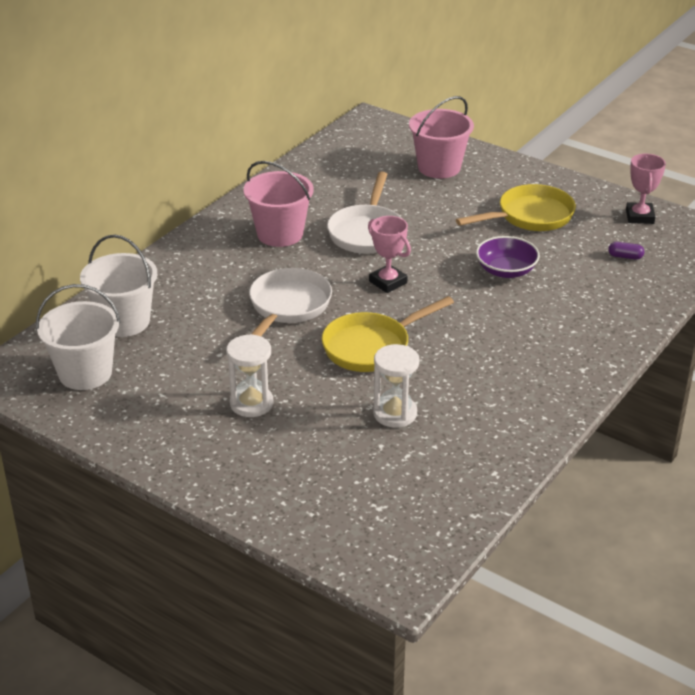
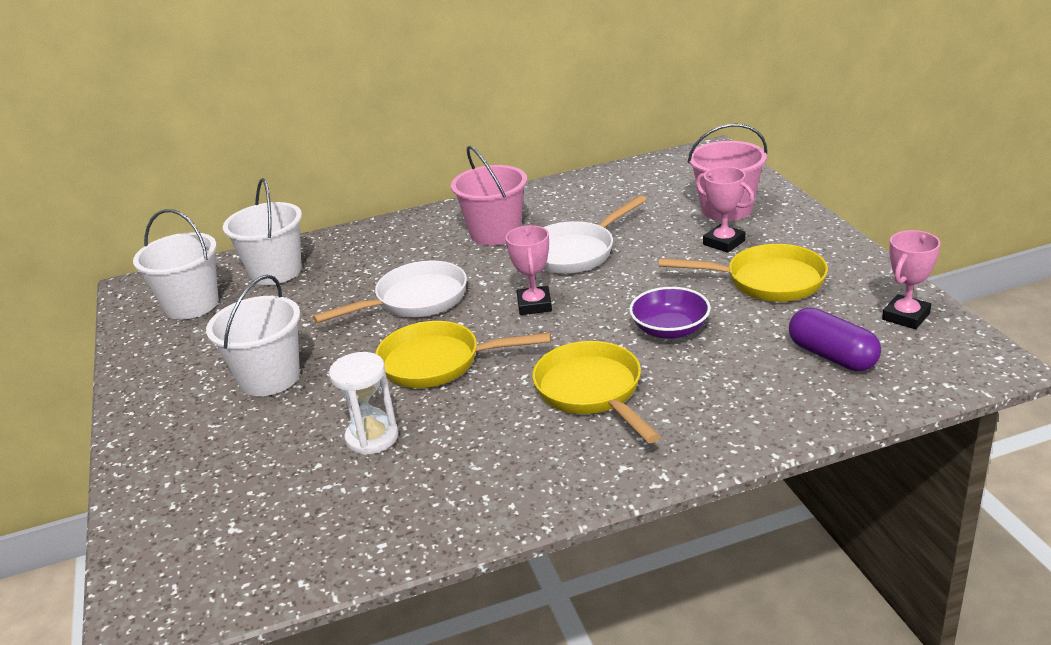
camera: 40 degrees right, 5 degrees down
(251, 403) = (269, 378): white hourglass -> white bucket
(467, 195) = (724, 242): none -> pink trophy
(506, 329) = (592, 392): none -> yellow pan
(625, 256) = (832, 356): purple capsule -> purple capsule, size x2.04

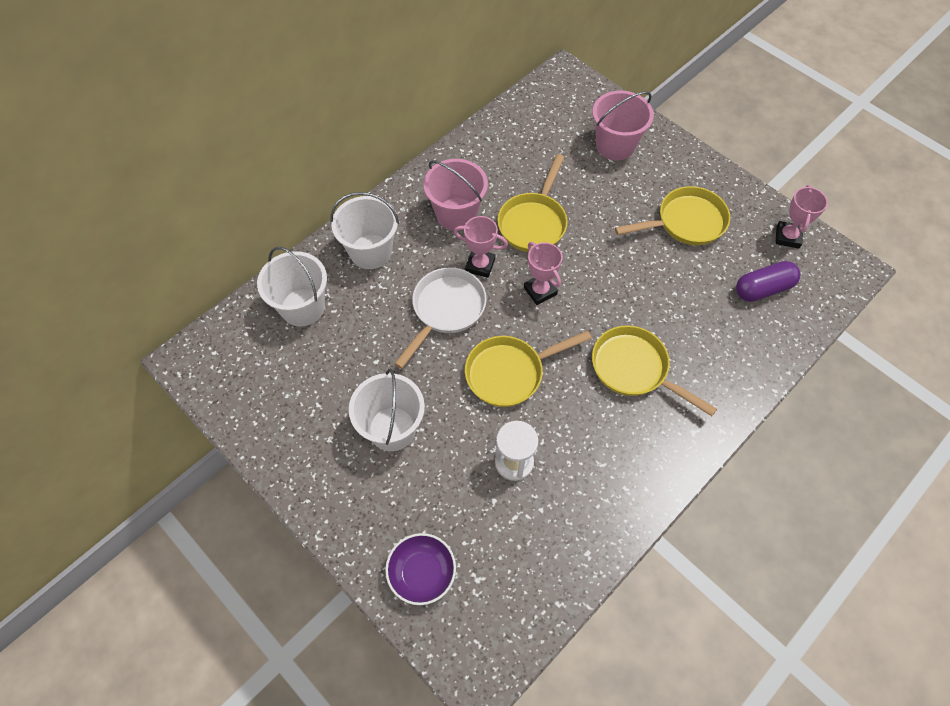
camera: 30 degrees left, 30 degrees up
(191, 305) = (258, 367): white bucket -> white bucket (370, 251)
(576, 252) = (533, 222): white pan -> yellow pan
(670, 330) = (649, 291): purple bowl -> purple bowl (422, 573)
(724, 242) = (634, 186): pink trophy -> pink trophy (480, 265)
(832, 356) = (763, 289): purple capsule -> purple capsule turned 45 degrees counterclockwise

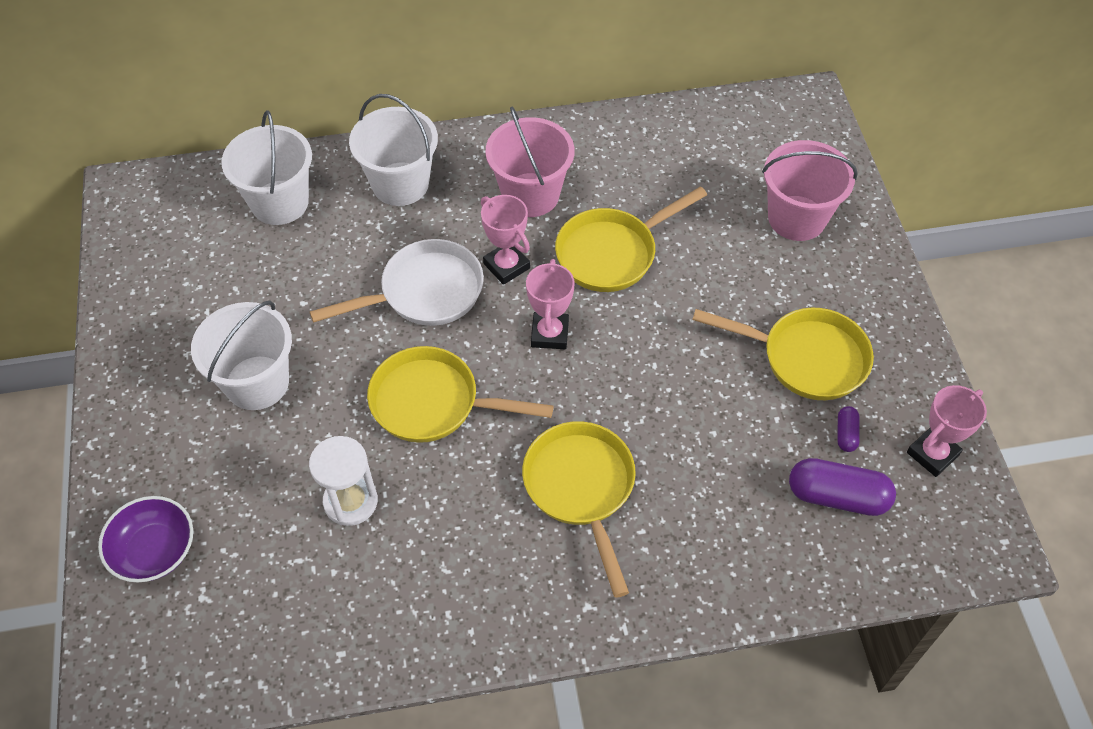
camera: 35 degrees right, 5 degrees down
(739, 252) = (846, 434): none -> purple capsule

